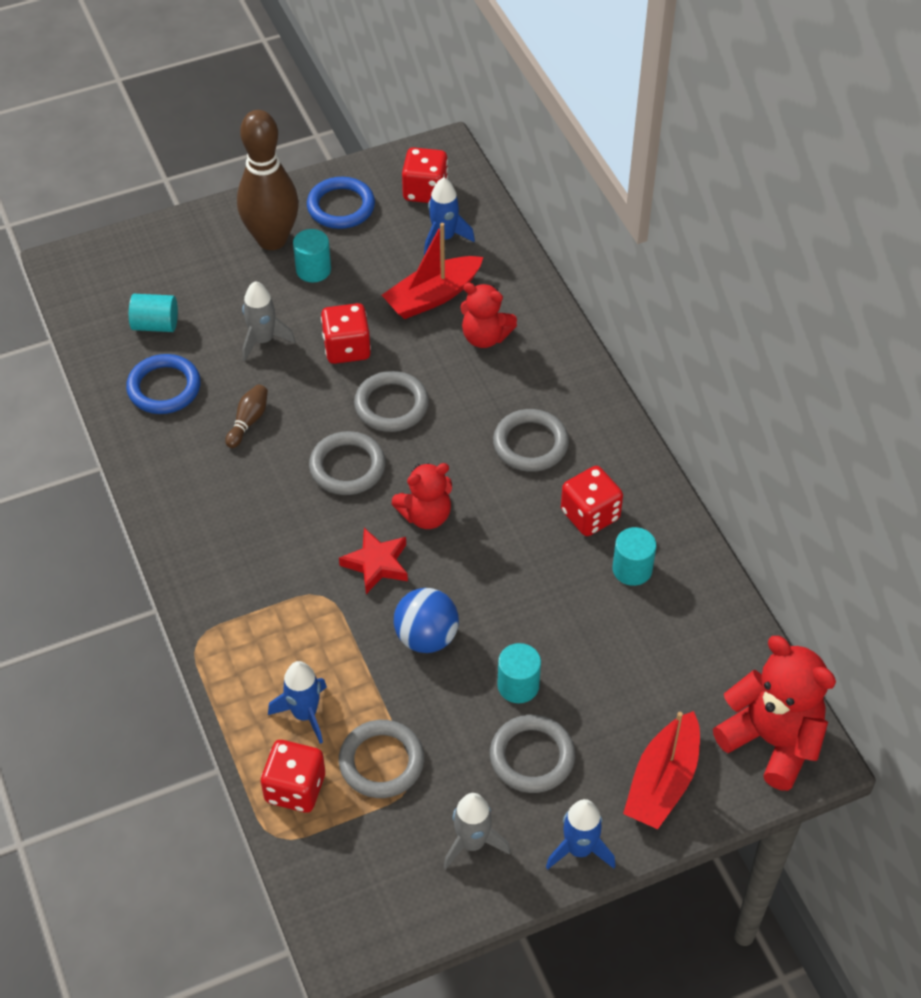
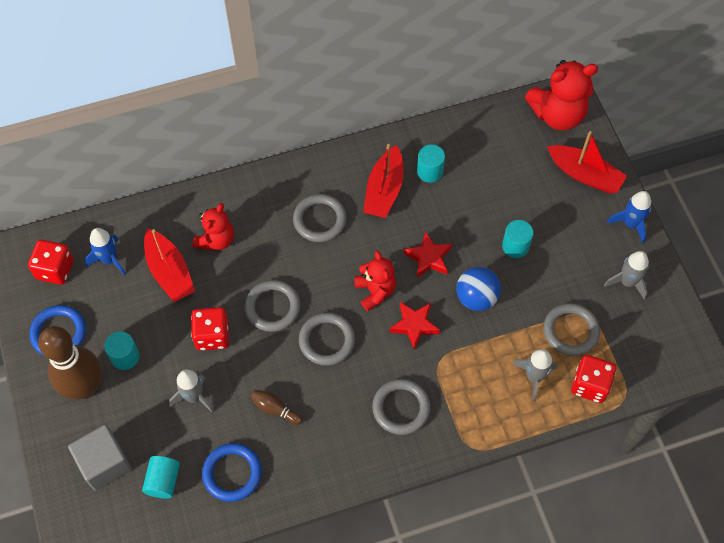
camera: 85 degrees left, 10 degrees up
(177, 270) = (105, 463): none -> grey cube
(305, 714) = (534, 377): blue rocket -> grey rocket
(485, 575) = (428, 258): none -> red star
(532, 757) = (567, 243): grey ring -> grey ring (401, 408)
(590, 515) = (384, 190): red dice -> red boat
(772, 740) = (557, 115): red teddy bear -> red teddy bear turned 150 degrees counterclockwise

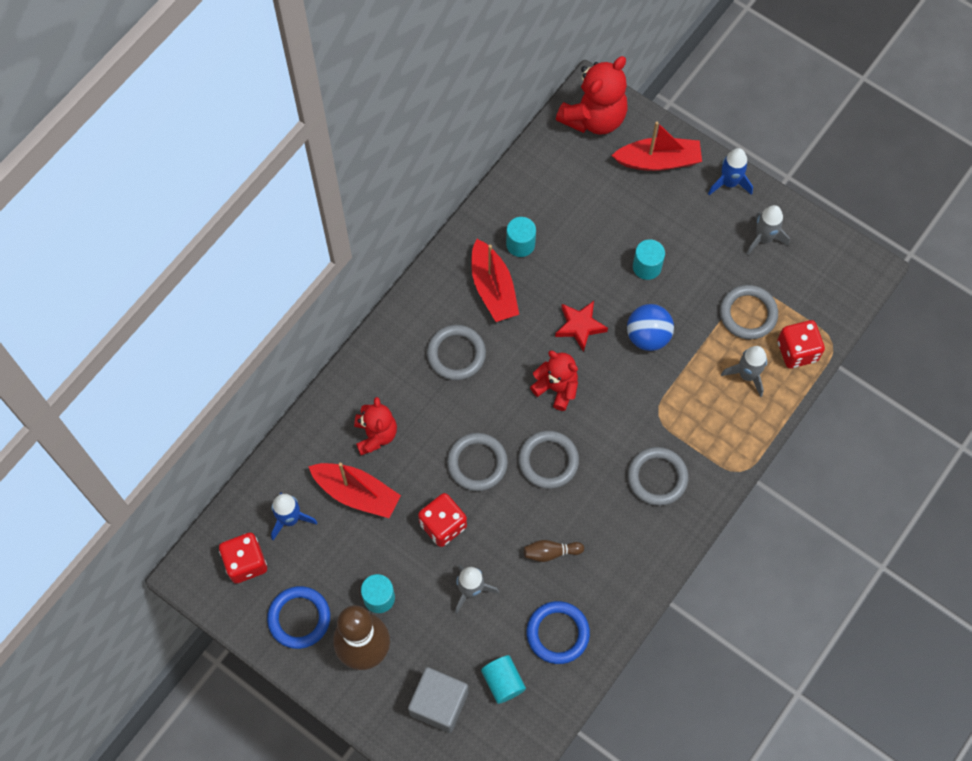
camera: 35 degrees left, 5 degrees up
(414, 325) = (613, 396): red star -> none

